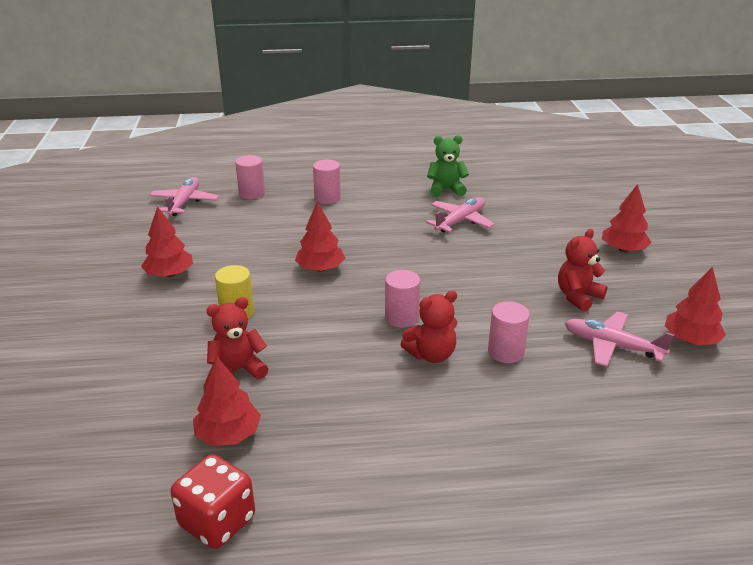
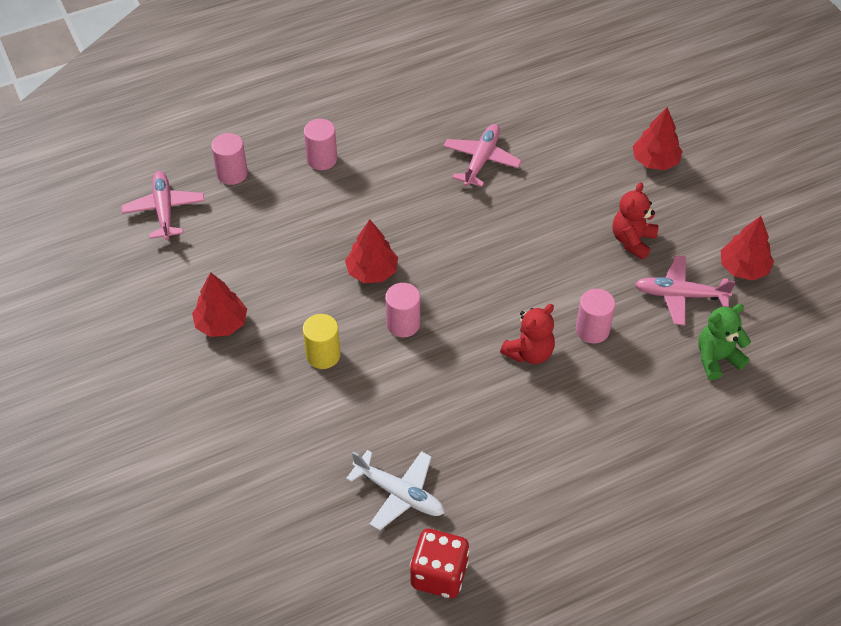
camera: 20 degrees left, 20 degrees up
(228, 435) = (399, 494): red tree -> white plane
(237, 371) = (366, 424): red teddy bear -> none
(401, 318) = (483, 315): pink cylinder -> pink cylinder (403, 324)
(446, 190) = (444, 111): green teddy bear -> green teddy bear (717, 359)

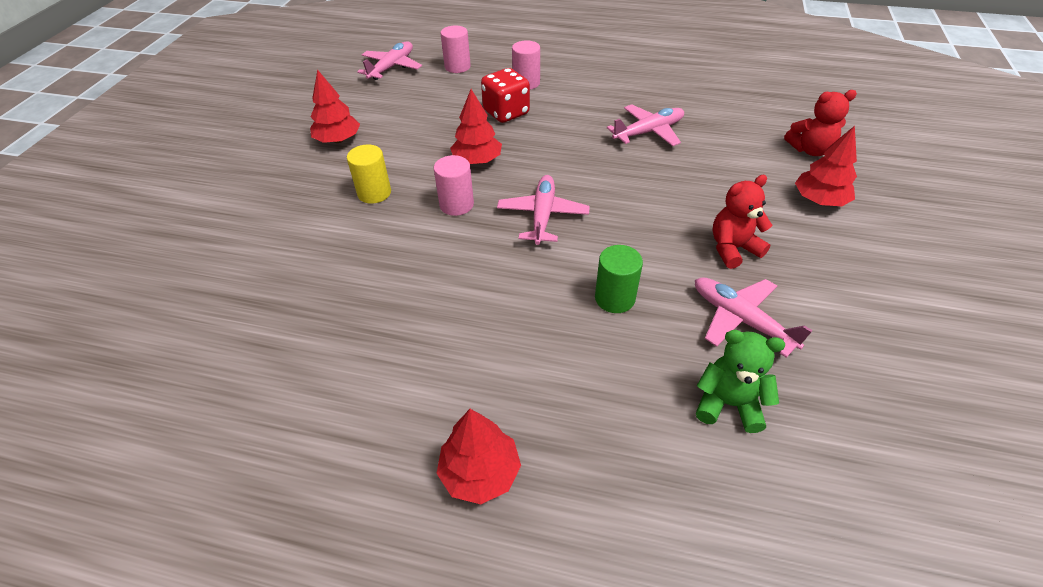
camera: 40 degrees right, 5 degrees down
(399, 494) = (295, 323): white plane -> none
(439, 574) = (235, 414): red dice -> red dice (506, 113)
(479, 293) = (542, 216): none -> pink plane
(529, 353) = (534, 282): red teddy bear -> red teddy bear (810, 150)
(592, 330) = (614, 298): pink cylinder -> green cylinder
(743, 268) = (843, 335): red tree -> red tree (480, 472)

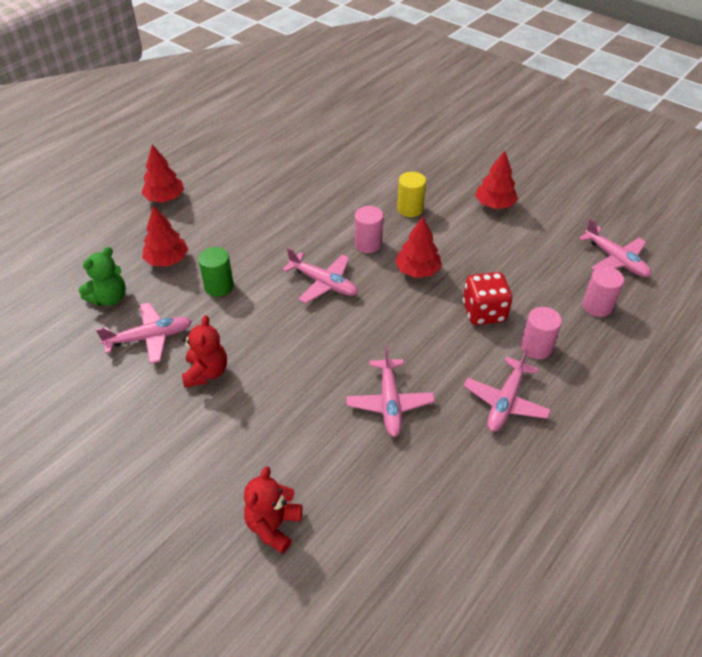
camera: 115 degrees right, 0 degrees up
(593, 85) = (505, 401): none -> pink plane
(819, 200) = (206, 473): red tree -> red tree (167, 260)

